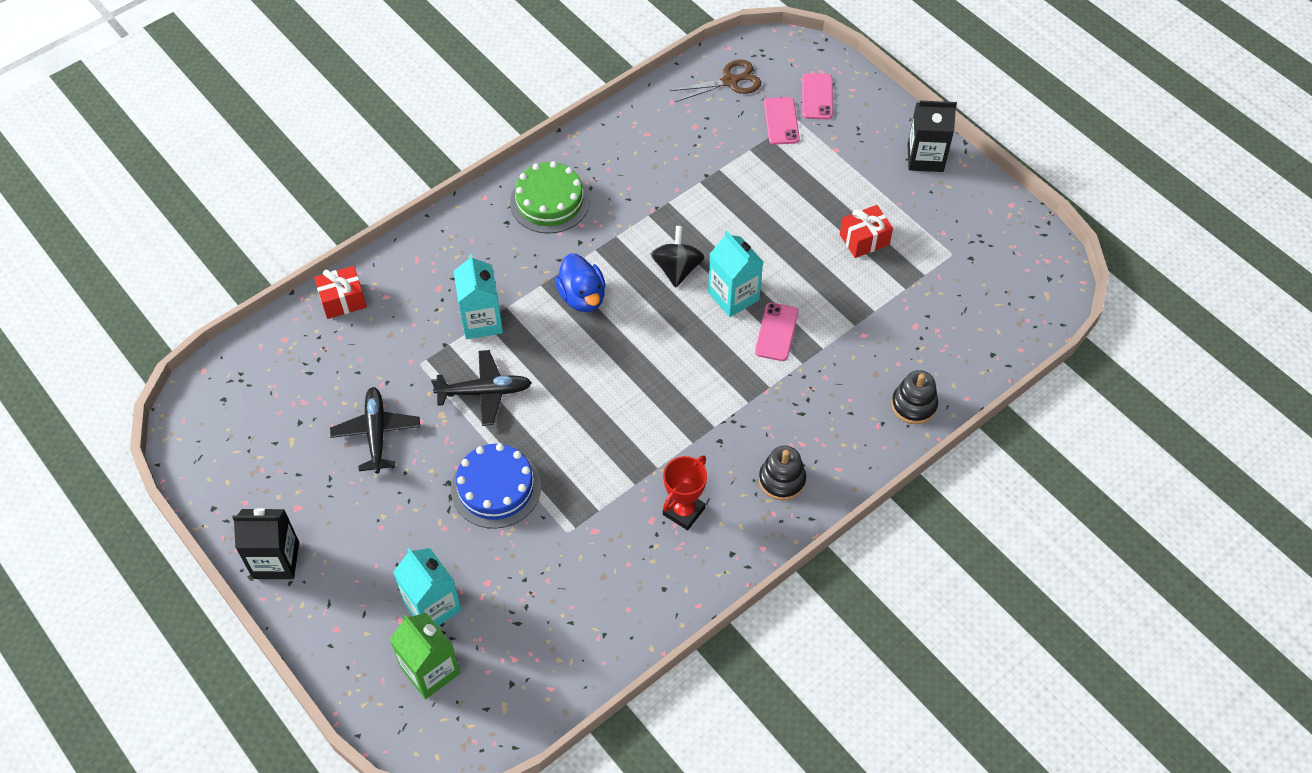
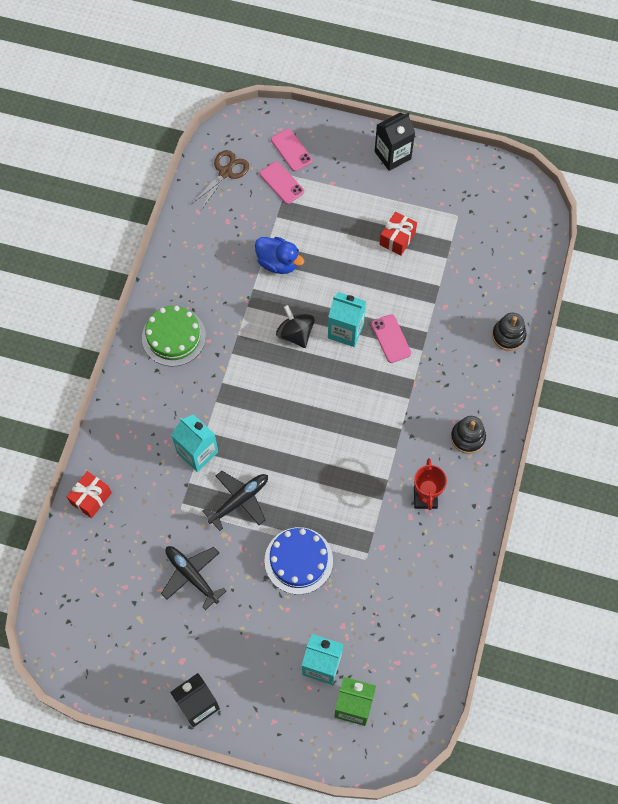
camera: 35 degrees left, 10 degrees up
(582, 297) = (250, 392): blue duck -> blue duck (278, 263)

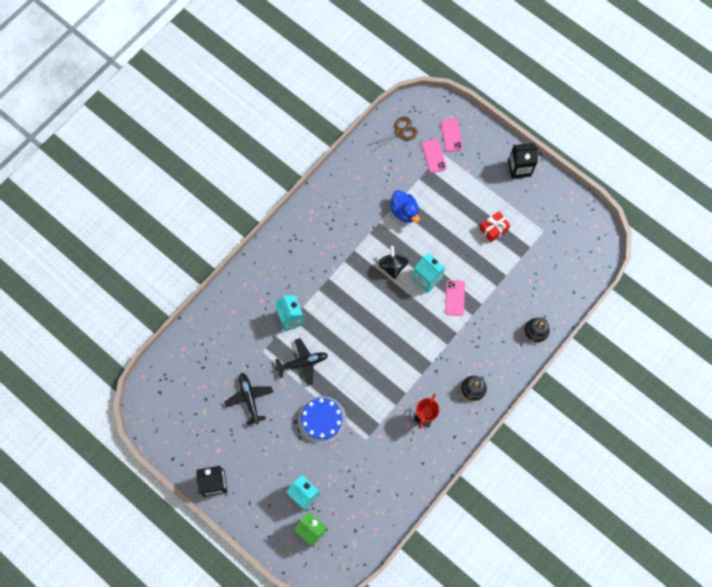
camera: 25 degrees right, 5 degrees up
(91, 498) = (209, 318): red gift -> none
(173, 337) = (311, 233): green cake -> none

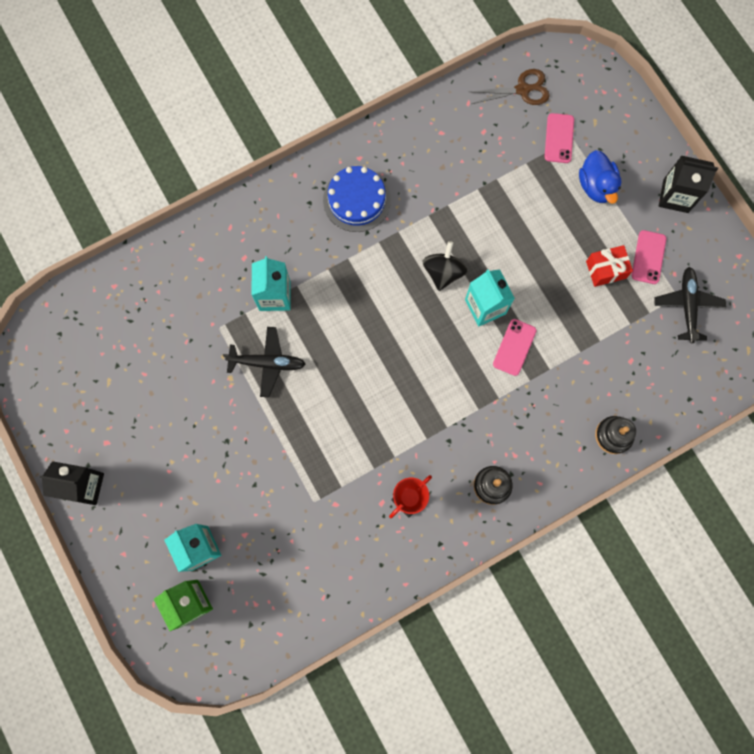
camera: 20 degrees right, 5 degrees up
(249, 399) = (176, 386): black plane -> black plane (687, 306)
(322, 420) = (263, 452): blue cake -> blue cake (357, 200)
(404, 211) = (488, 202): blue duck -> blue duck (596, 186)
(451, 135) = (595, 118): pink phone -> pink phone (648, 257)

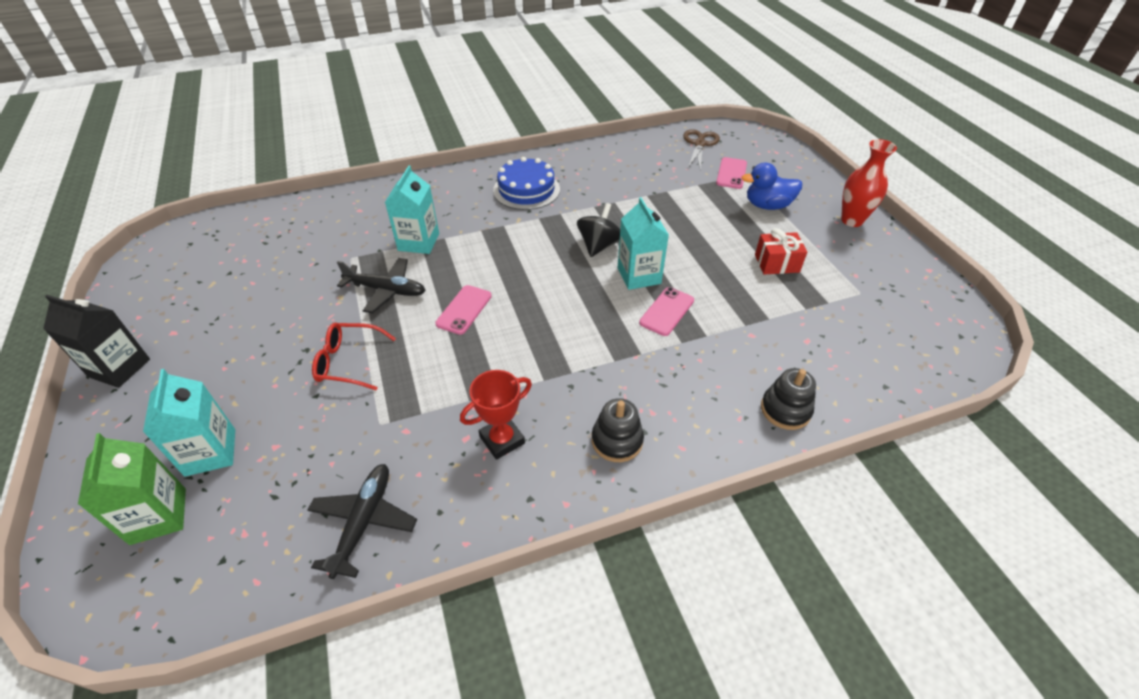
camera: 10 degrees right, 30 degrees down
(267, 448) = (349, 362): none -> red glasses
(523, 90) = (700, 144): brown scissors -> brown scissors turned 75 degrees counterclockwise
(596, 186) = (767, 205): blue duck -> blue duck turned 90 degrees clockwise
(648, 257) = (825, 259): pink phone -> pink phone (464, 310)
(675, 196) = (852, 220): black carton -> red vase
(687, 306) = (873, 302): black plane -> black plane (363, 522)

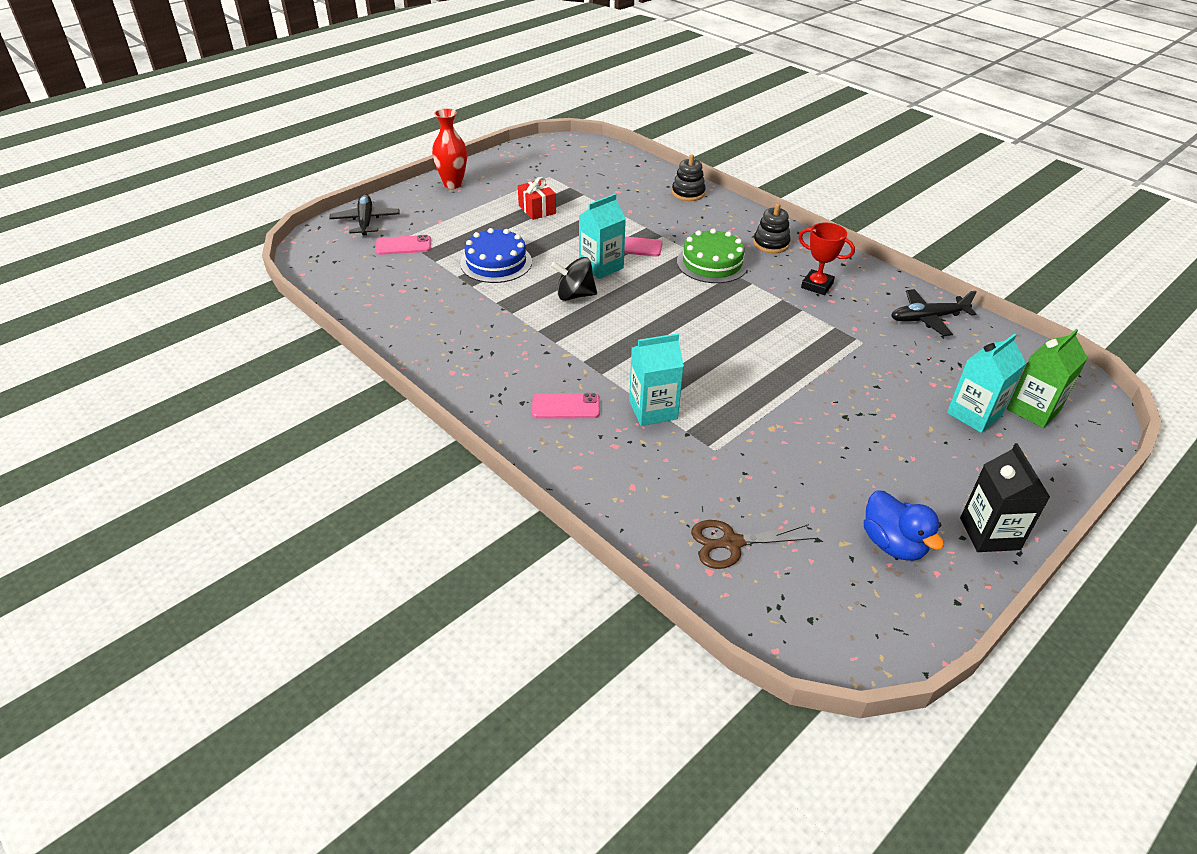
camera: 115 degrees left, 5 degrees down
(349, 362) = (831, 384): red glasses -> none
(386, 290) = (737, 401): black plane -> black plane (366, 221)
(464, 310) = (719, 344): pink phone -> pink phone (566, 406)
(526, 190) = (508, 365): blue cake -> blue cake (496, 262)
(602, 362) = (712, 263): none -> green cake
(700, 144) = (348, 272): brown scissors -> brown scissors (731, 543)
(767, 205) = (452, 221): blue duck -> blue duck (893, 544)

